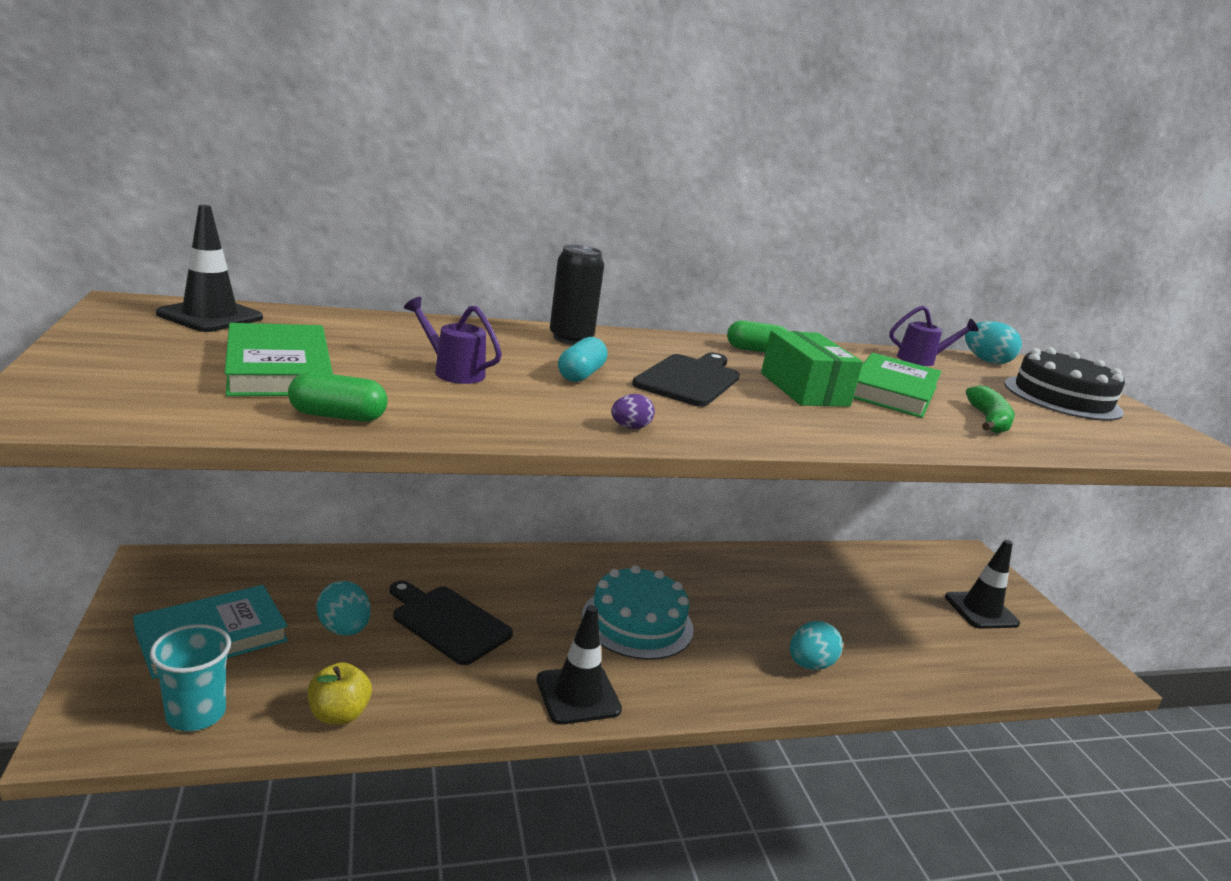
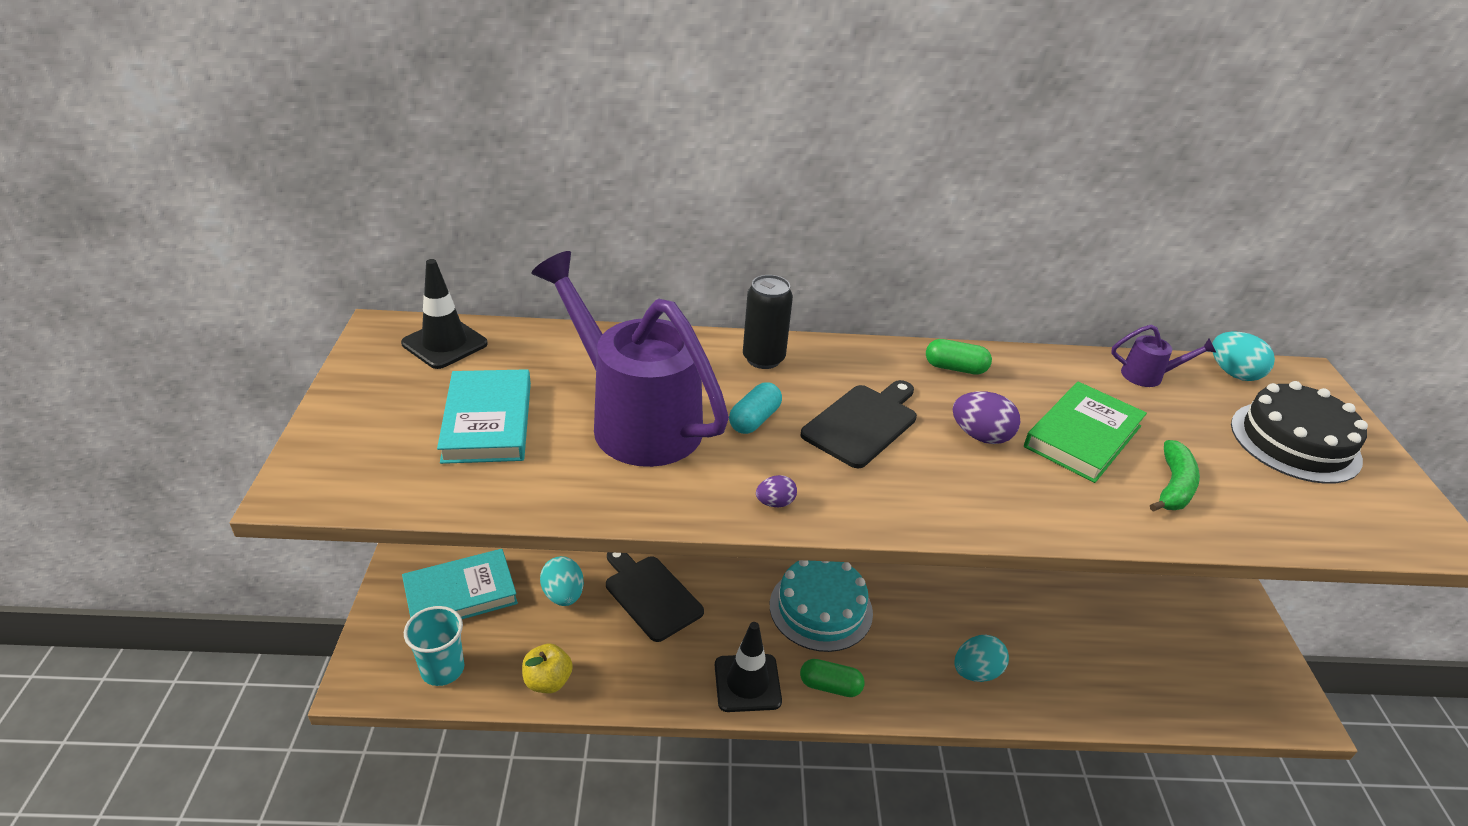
camera: 15 degrees right, 15 degrees up
(279, 368) = (488, 421): green book -> turquoise book
(338, 416) = (523, 490): green capsule -> green capsule (830, 686)
(453, 371) = (635, 420): purple watering can -> purple watering can, size x2.45
(804, 389) = (980, 436): green box -> purple egg
(981, 610) = (1189, 623): black traffic cone -> none

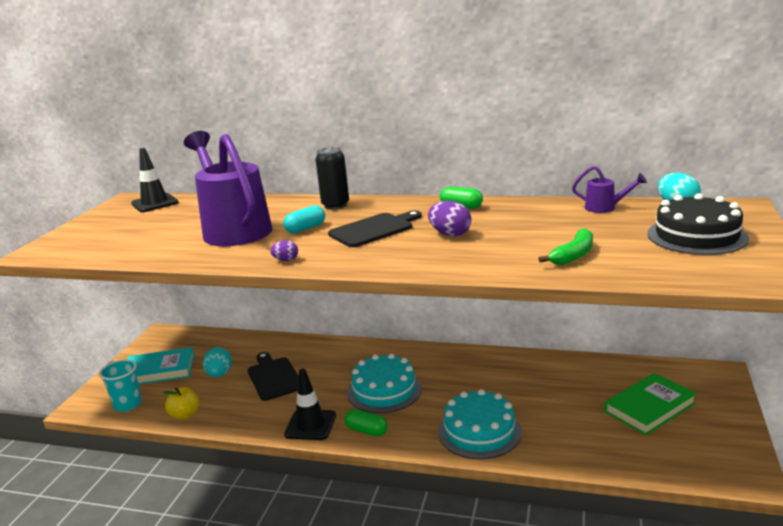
camera: 20 degrees right, 15 degrees down
(488, 421) = (150, 230): turquoise book -> none
(976, 672) = (479, 431): turquoise egg -> turquoise cake
(1082, 436) = (525, 234): green book -> green book (649, 407)

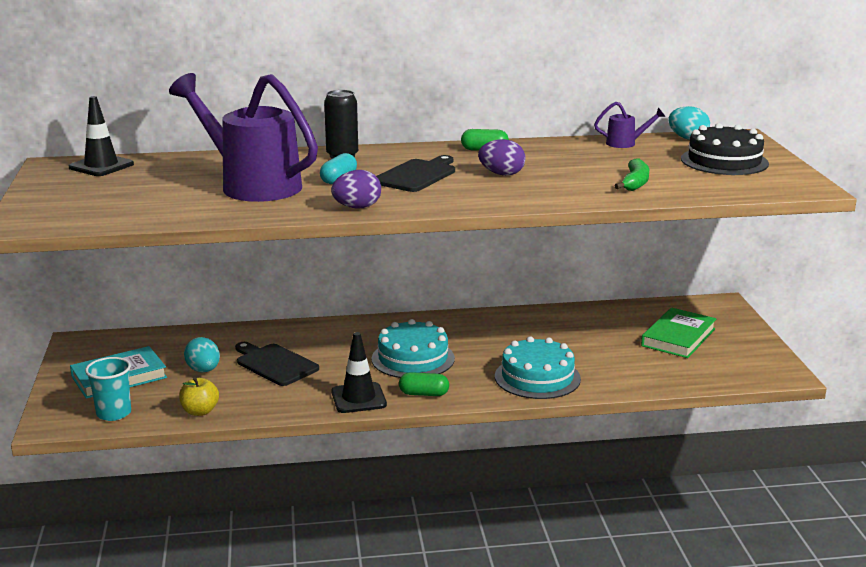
camera: 25 degrees left, 0 degrees up
(286, 260) = (357, 207): purple egg -> purple egg, size x1.74

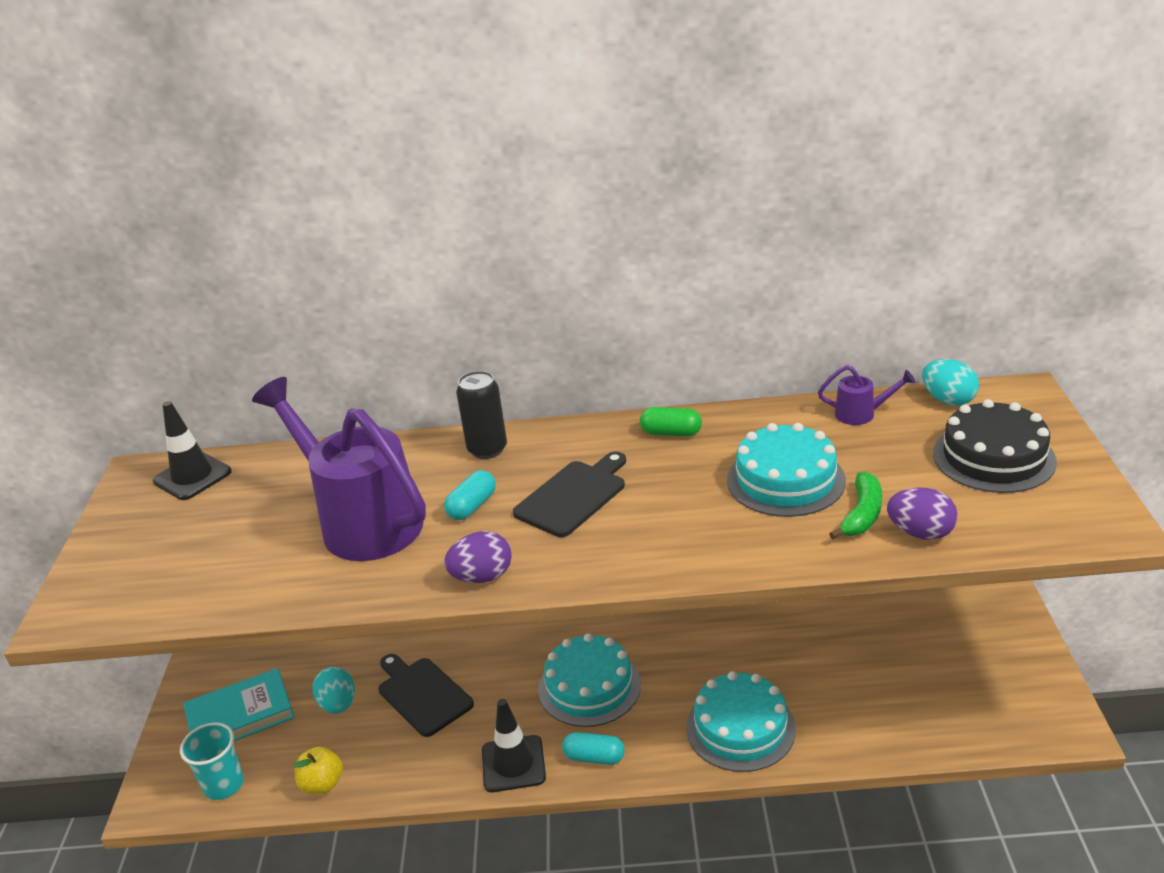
camera: 10 degrees right, 10 degrees up
(424, 394) = (594, 757): green capsule -> turquoise capsule
(501, 174) = (684, 493): purple egg -> purple egg (920, 533)
(576, 169) = (785, 480): none -> turquoise cake
(678, 337) = (931, 649): green book -> none

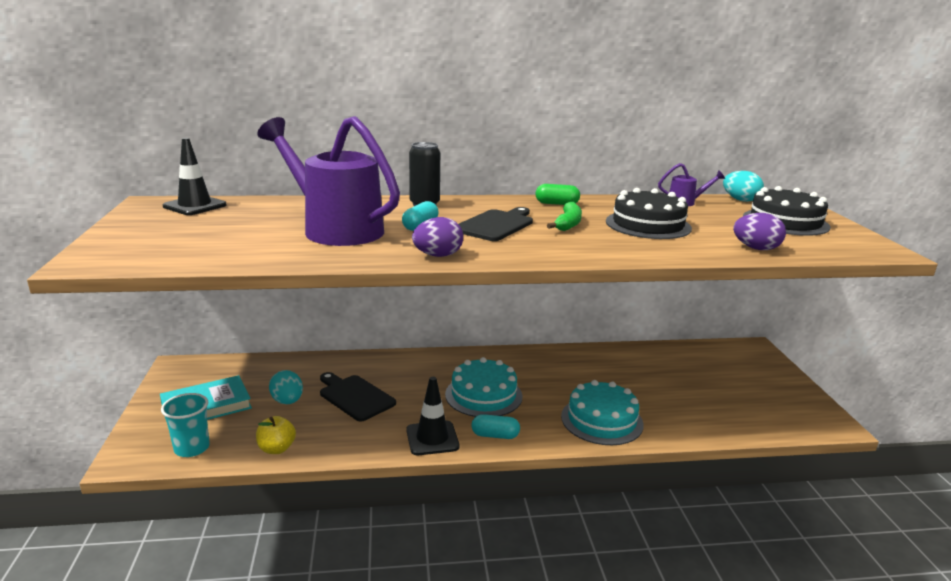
camera: 10 degrees left, 10 degrees down
(785, 480) = (648, 225): turquoise cake -> black cake
(862, 514) = (710, 240): green banana -> green banana (568, 224)

